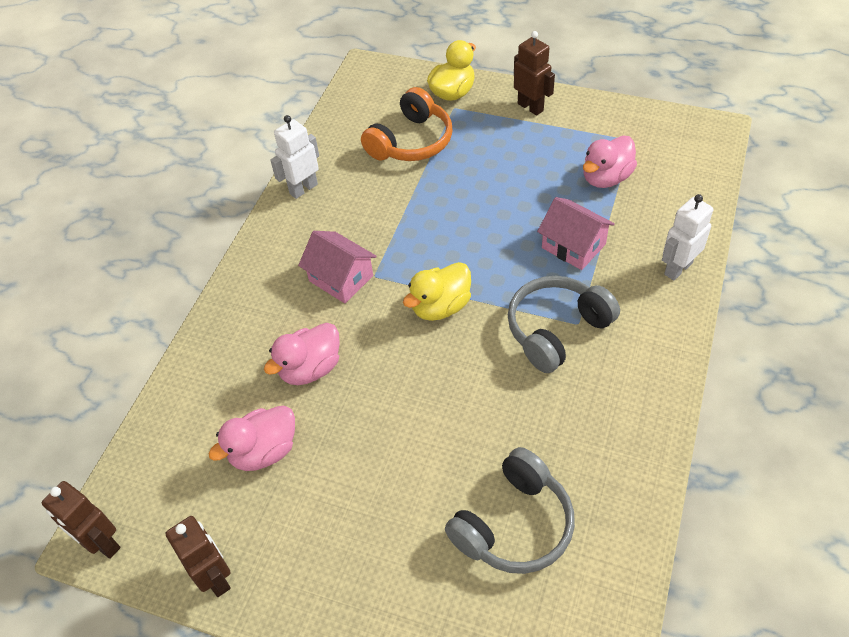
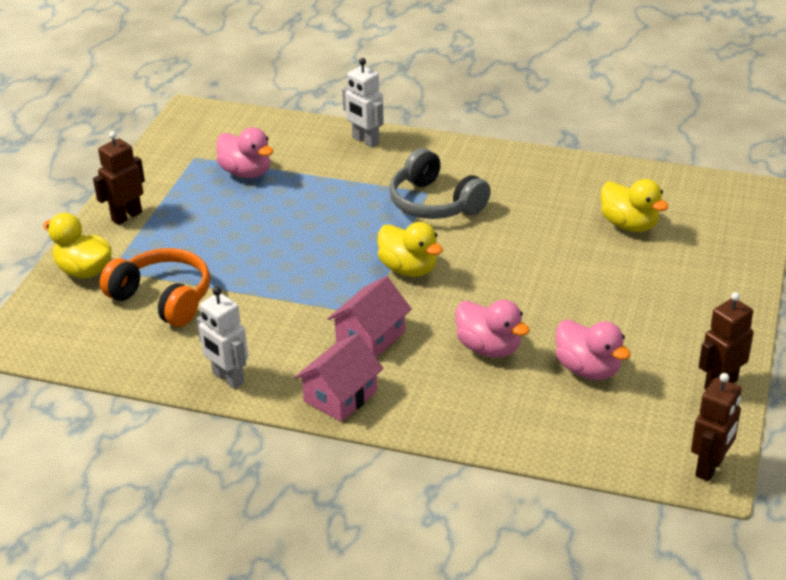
camera: 95 degrees left, 15 degrees down
(514, 524) = (629, 225): grey headphones -> yellow duck
(573, 246) = (335, 192): pink house -> pink house (340, 396)

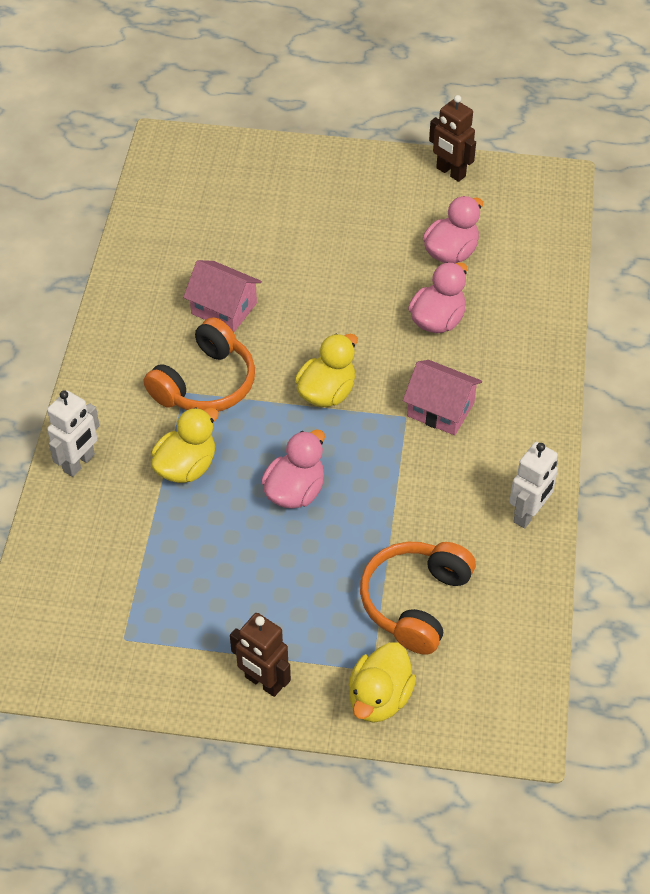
camera: 100 degrees left, 15 degrees up
(246, 172) = (157, 573): pink duck -> pink duck (295, 491)
(340, 396) = (530, 420): pink house -> pink house (224, 308)
(435, 203) = (205, 383): grey headphones -> orange headphones
(629, 225) = (229, 230): yellow duck -> yellow duck (186, 467)
(710, 467) = (550, 180): brown robot -> none

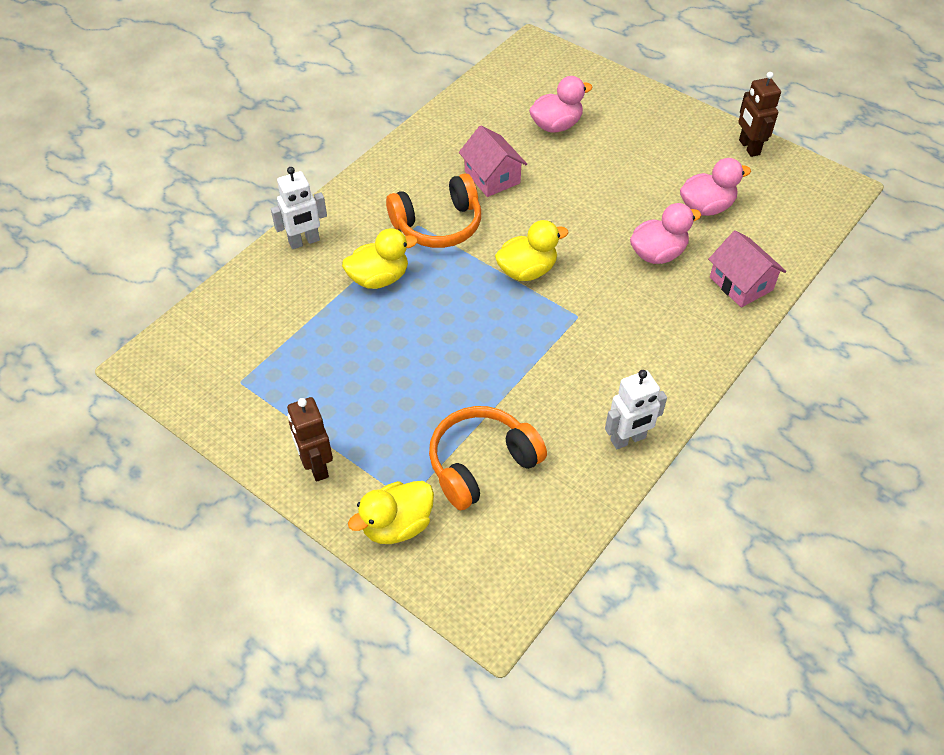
camera: 30 degrees right, 0 degrees up
(295, 491) = (448, 333): pink duck -> pink duck (556, 125)
(440, 409) = (611, 323): pink house -> pink house (741, 283)

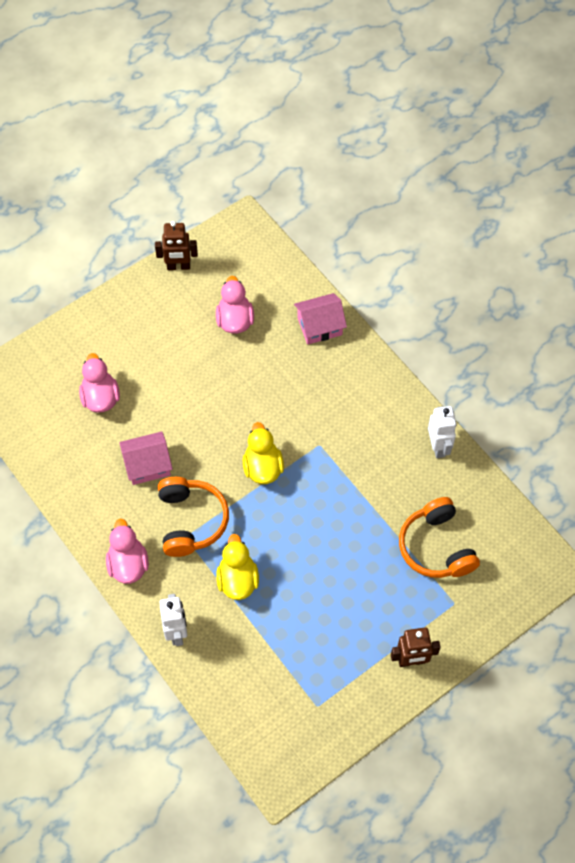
camera: 75 degrees left, 10 degrees up
(397, 525) = (474, 614): yellow duck -> none
(658, 254) = (273, 370): pink duck -> pink duck (128, 564)

